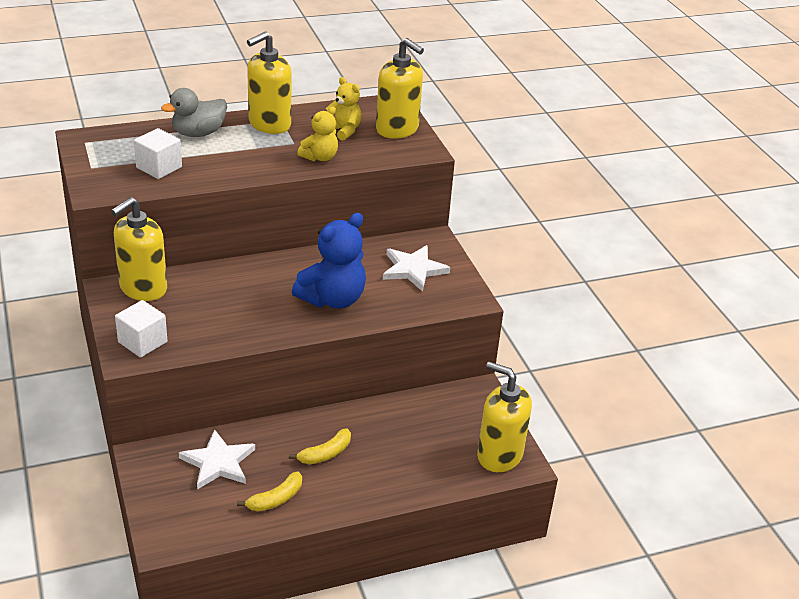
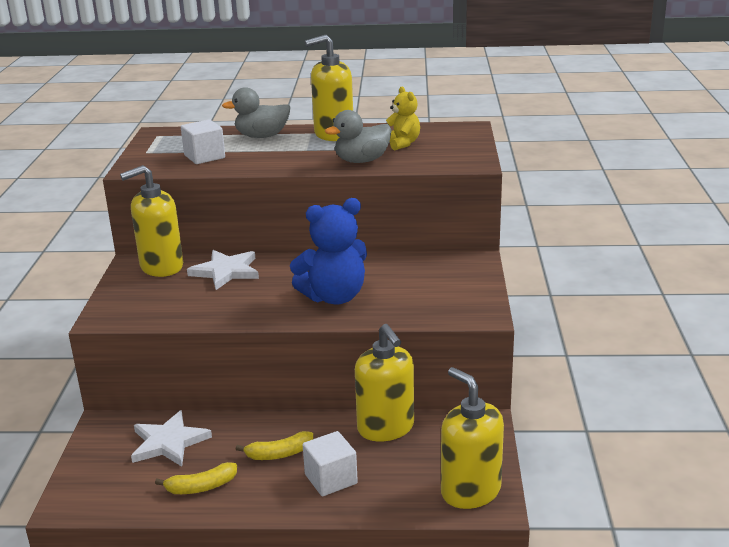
camera: 25 degrees right, 10 degrees down
(142, 342) = (126, 308): white cube -> white cube (331, 479)
(320, 157) = (362, 161): yellow teddy bear -> grey duck
(397, 129) = (458, 146): yellow soap dispenser -> yellow soap dispenser (386, 428)
(413, 269) = (436, 282): white star -> white star (226, 271)

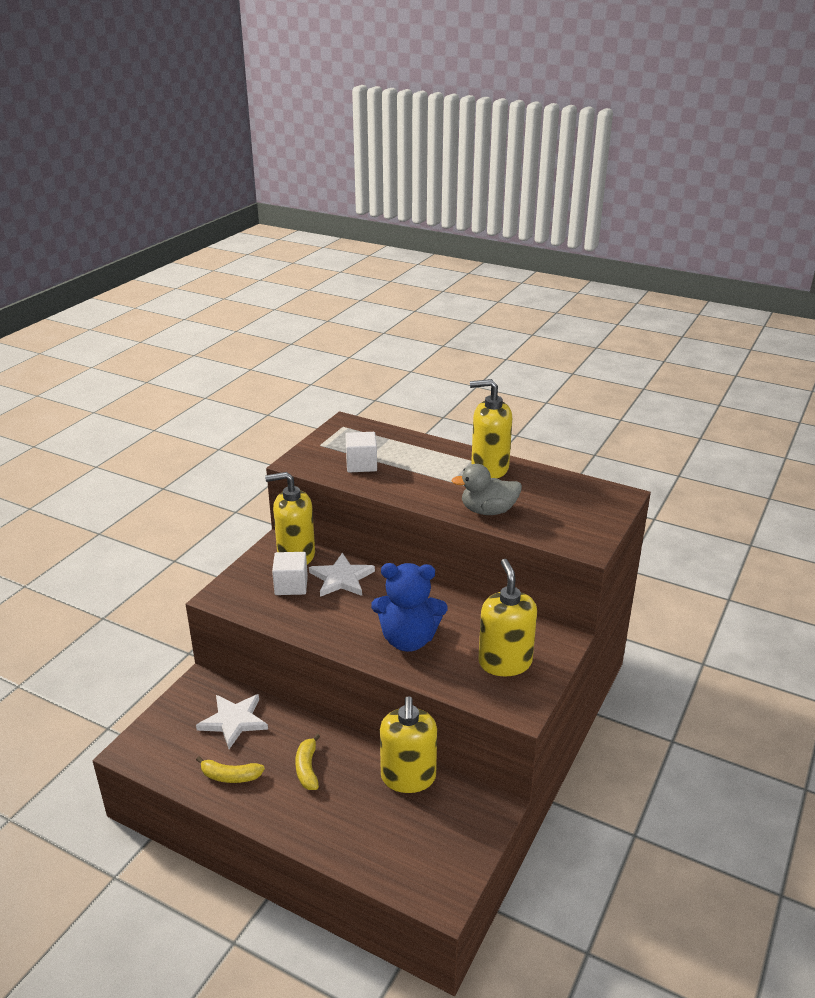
camera: 25 degrees right, 5 degrees up
(262, 136) = (426, 452): grey duck -> none
(279, 454) = (307, 768): yellow banana -> yellow banana turned 75 degrees clockwise
(331, 479) = (330, 812): white cube -> white cube (291, 585)
(402, 144) = (541, 499): yellow teddy bear -> none
(470, 491) = (434, 876): yellow soap dispenser -> yellow soap dispenser (505, 662)

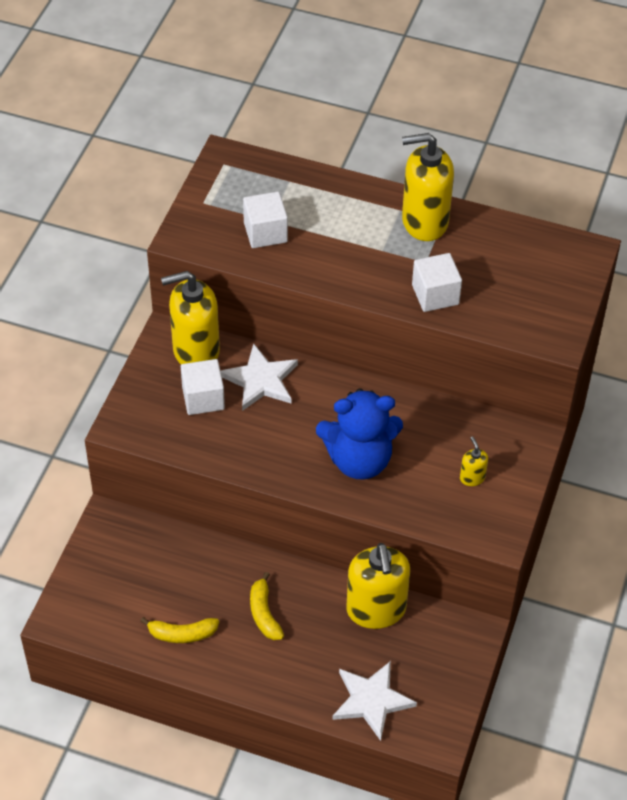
camera: 10 degrees left, 20 degrees up
(234, 721) = (164, 566): white star -> white star (371, 700)
(488, 511) = (435, 295): grey duck -> white cube
(505, 662) = (472, 477): yellow soap dispenser -> yellow soap dispenser, size x0.43

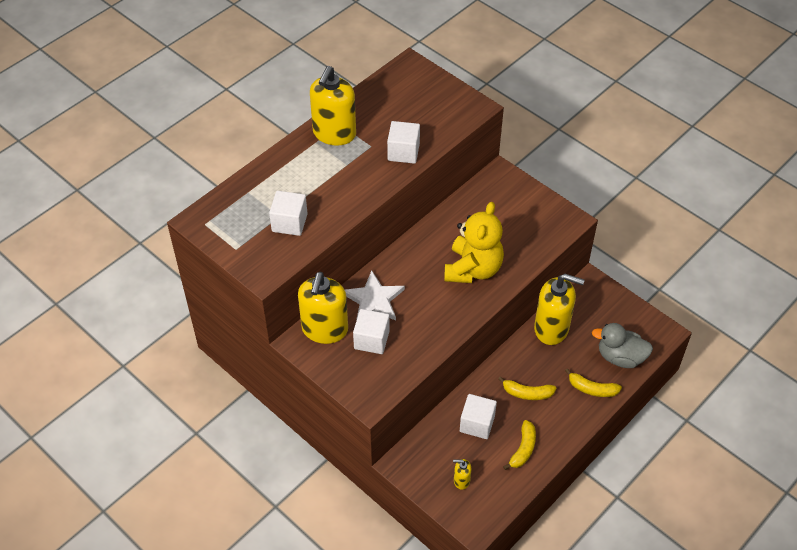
camera: 65 degrees left, 0 degrees up
(195, 575) = (477, 424): none -> white cube
(305, 682) = (592, 389): none -> yellow banana
(359, 460) = (473, 269): blue teddy bear -> yellow teddy bear
(371, 700) = (620, 357): white star -> grey duck
(472, 477) = (516, 215): yellow soap dispenser -> yellow soap dispenser (461, 480)

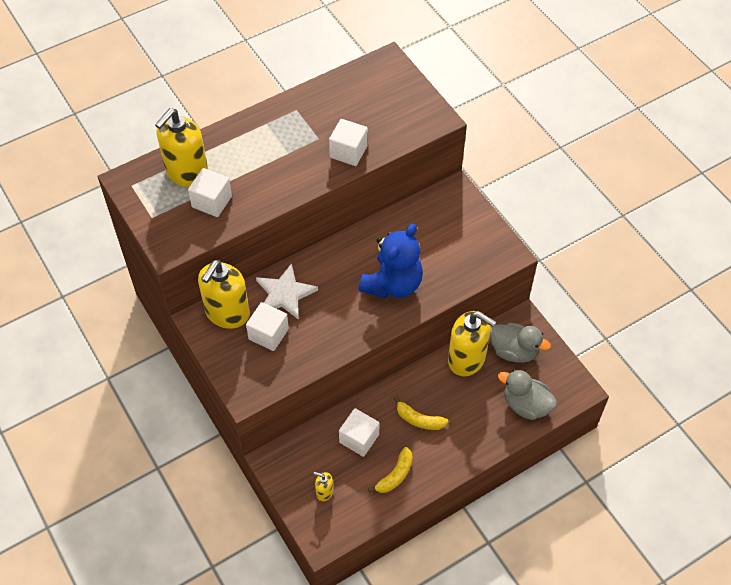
camera: 15 degrees right, 5 degrees up
(334, 134) = (287, 118): yellow soap dispenser -> yellow soap dispenser (187, 172)
(473, 269) = (392, 284): yellow teddy bear -> blue teddy bear
(592, 312) = (514, 351): none -> grey duck
(592, 389) = (485, 431): yellow banana -> none

